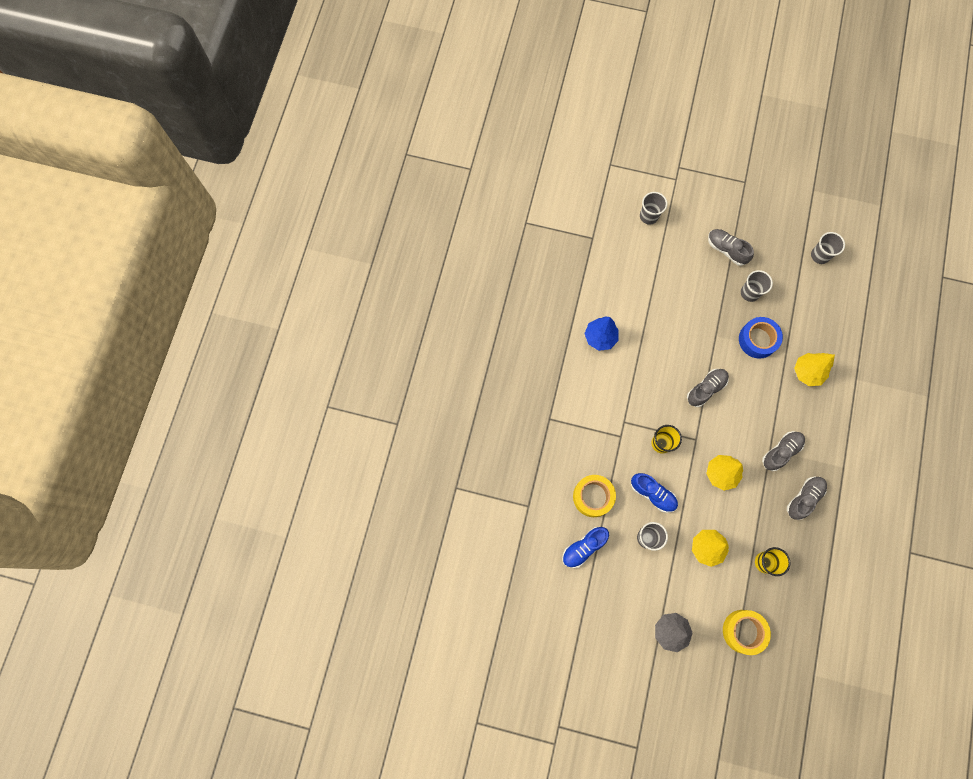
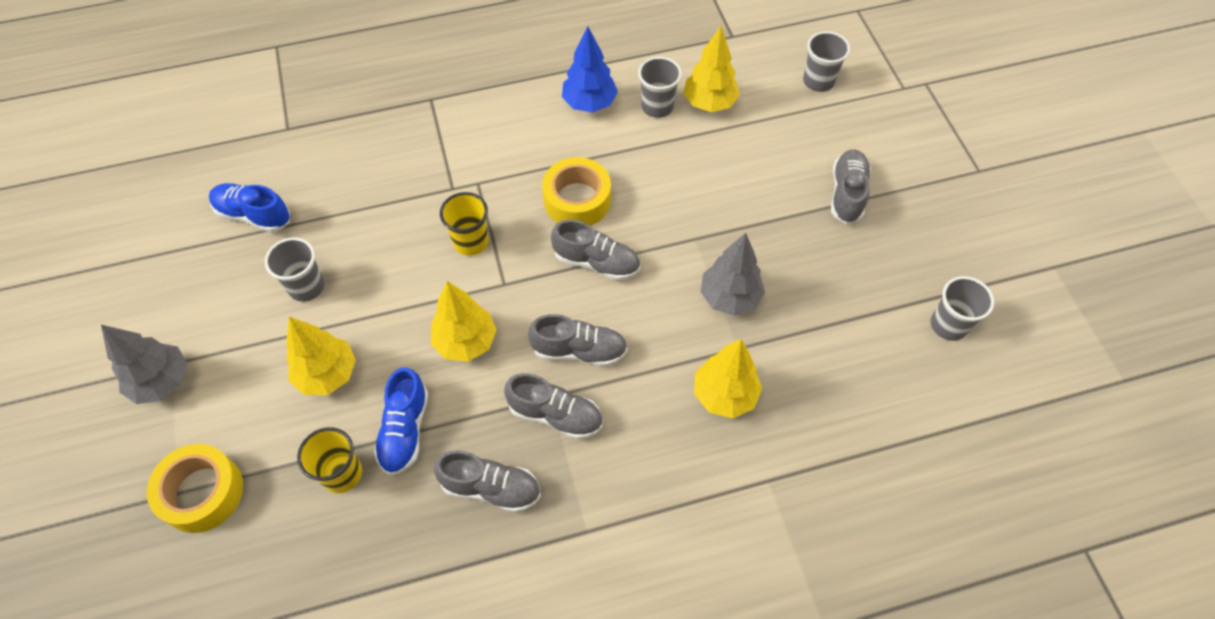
camera: 60 degrees right, 15 degrees down
(593, 497) = (339, 194): yellow tape -> yellow tape (577, 200)
(633, 278) = (709, 103): none -> yellow tree
(652, 494) = (382, 264): blue shoe -> blue shoe (405, 430)
(749, 293) = (801, 253): grey cup -> grey cup (657, 106)
(752, 423) = (579, 350): none -> grey shoe
(757, 340) = (729, 298): blue tape -> grey tree

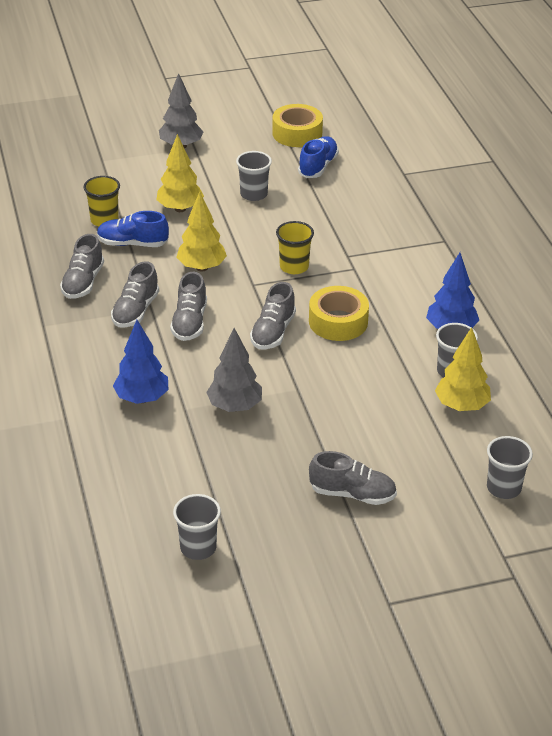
camera: 90 degrees right, 20 degrees down
(202, 492) = (100, 169): yellow tape -> yellow tape (297, 133)
(724, 395) = (142, 398): yellow tree -> blue tree

